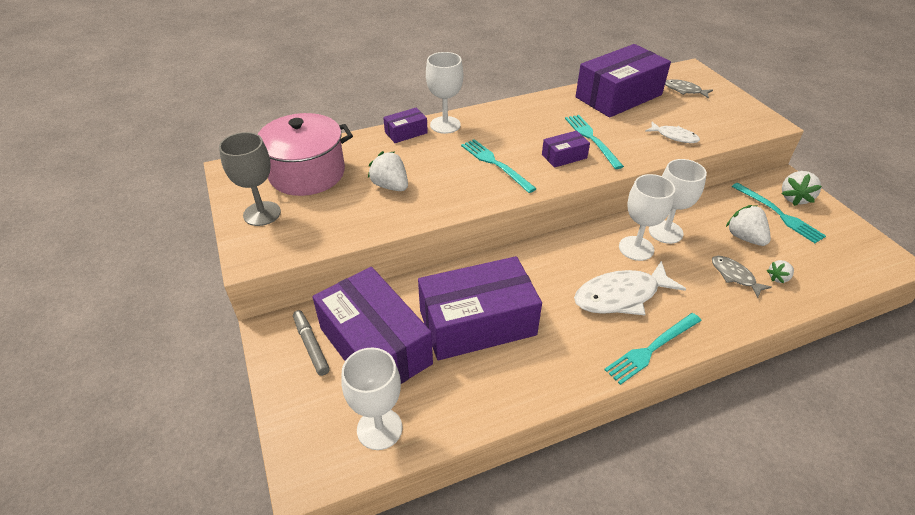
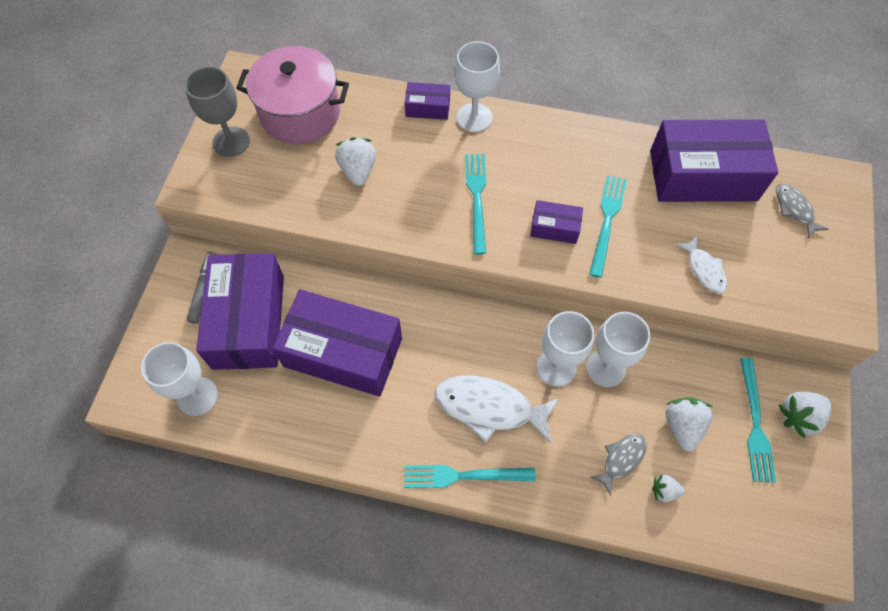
camera: 35 degrees right, 20 degrees up
(734, 276) = (621, 459): grey fish -> grey fish turned 45 degrees clockwise

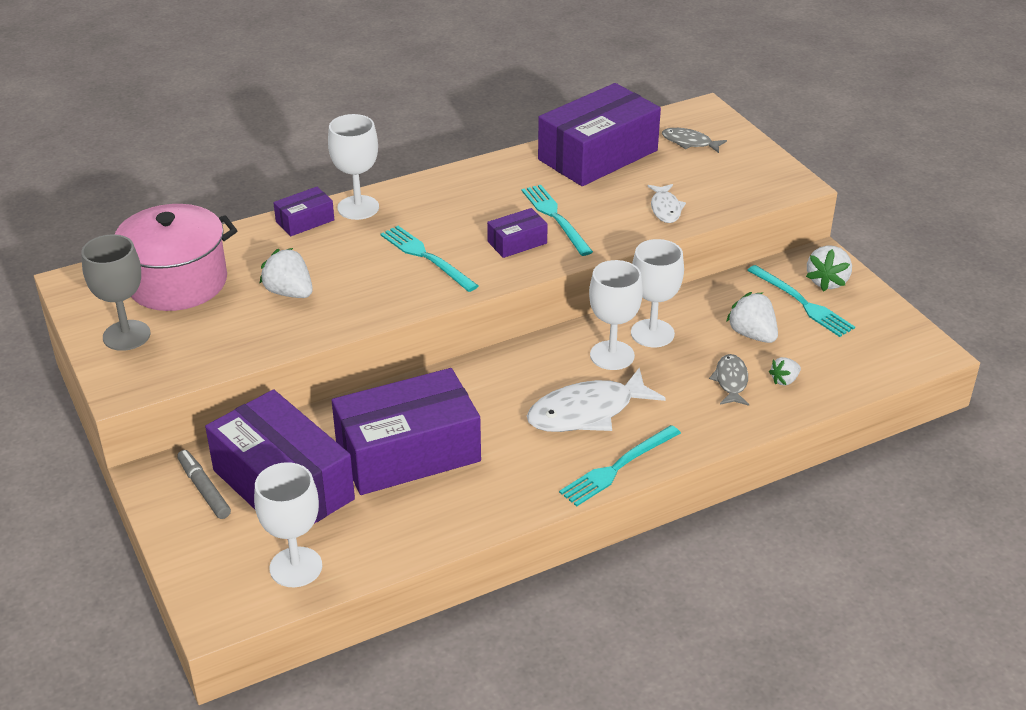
camera: 40 degrees left, 25 degrees down
(704, 269) = (665, 209): white fish -> white fish turned 60 degrees clockwise

